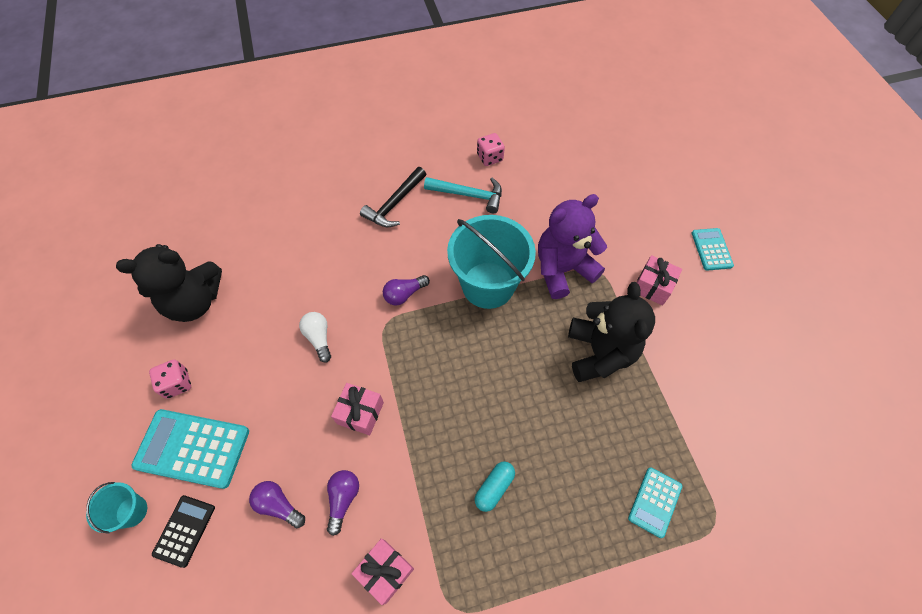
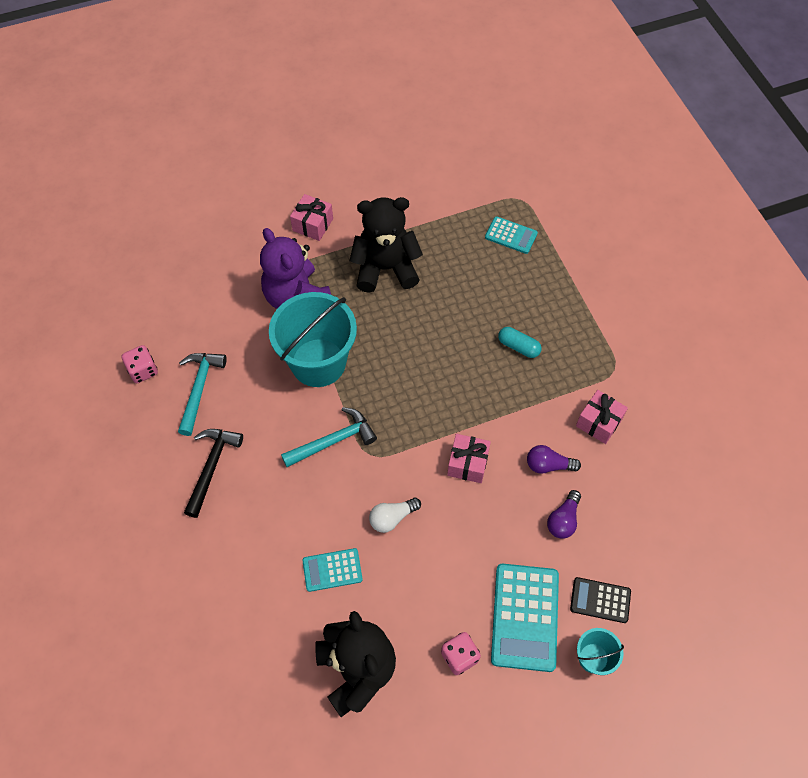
camera: 95 degrees left, 0 degrees up
(394, 204) = (212, 467): black hammer -> black hammer turned 105 degrees counterclockwise
(404, 294) = (334, 440): purple light bulb -> turquoise hammer
(711, 249) = (269, 176): turquoise calculator -> turquoise calculator (332, 570)

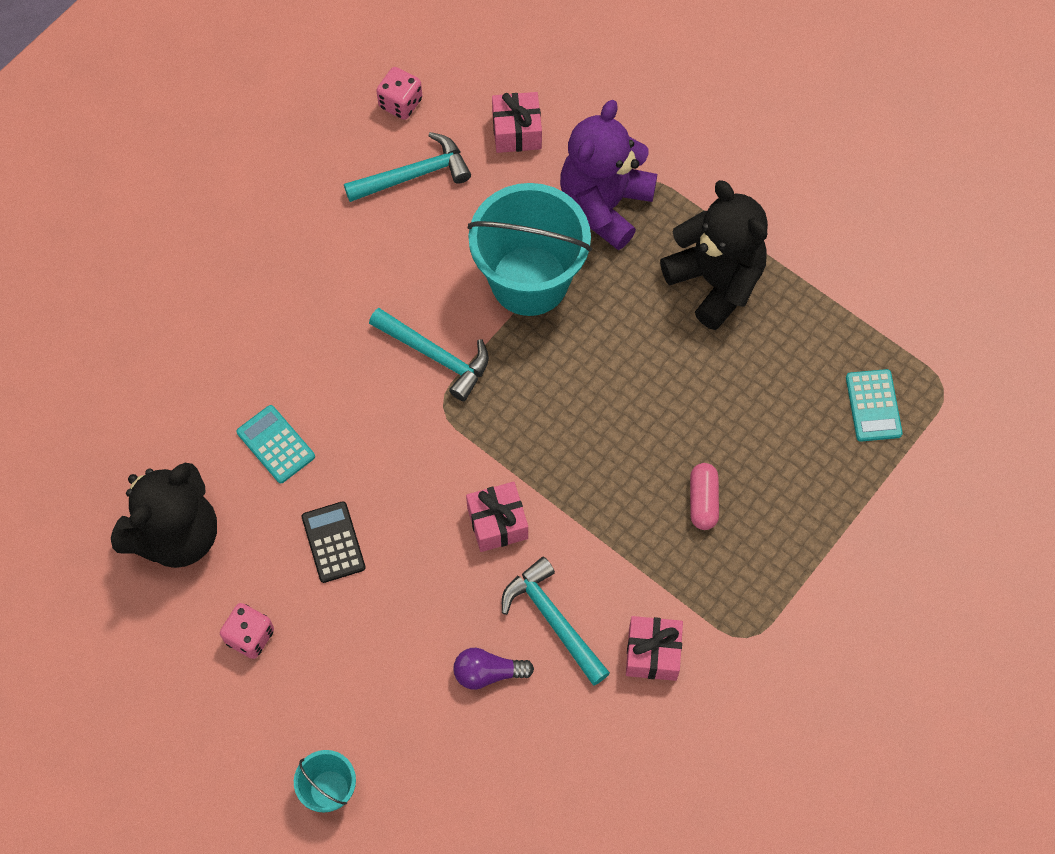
camera: 60 degrees right, 5 degrees up
(212, 467) = (325, 247): black hammer -> none
(312, 224) = (723, 161): pink gift -> pink gift (517, 131)
(392, 518) = (376, 474): white light bulb -> none
(518, 346) = (703, 501): turquoise capsule -> pink capsule
(525, 617) = (337, 686): turquoise calculator -> none
(548, 465) = (553, 619): purple light bulb -> turquoise hammer
(600, 600) = (407, 765): black calculator -> black calculator (333, 542)

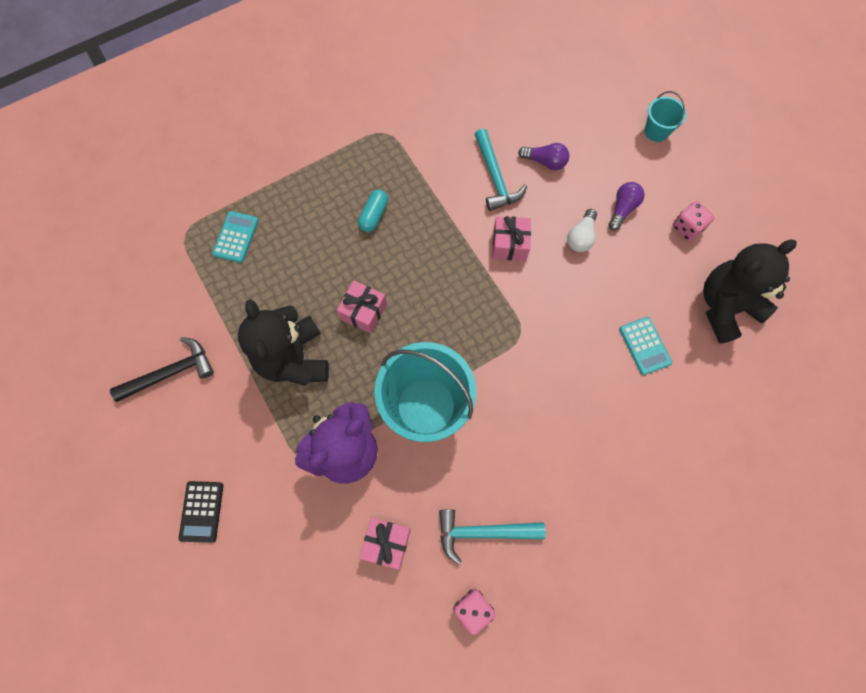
camera: 160 degrees left, 5 degrees up
(333, 542) = (620, 267): black calculator -> black calculator (201, 511)
(351, 634) = (622, 209): none -> purple light bulb
(400, 568) = (581, 237): none -> white light bulb
(436, 356) = (513, 371): turquoise hammer -> none
(652, 653) = (443, 141): pink gift -> pink gift (364, 312)
(703, 501) = (374, 215): pink capsule -> turquoise capsule
(853, 218) = (171, 372): none -> black hammer

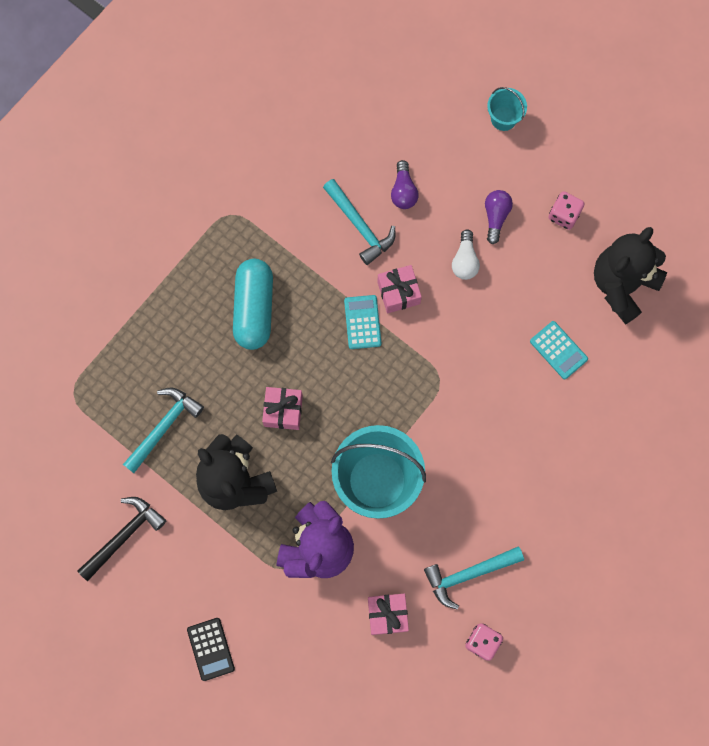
camera: 20 degrees left, 5 degrees up
(236, 237) = (126, 380): turquoise calculator -> turquoise calculator (362, 322)
(251, 288) = (164, 426): none -> turquoise hammer
(374, 215) = (254, 308): turquoise capsule -> turquoise capsule, size x1.88
(545, 162) = (403, 191): purple light bulb -> purple light bulb turned 90 degrees clockwise

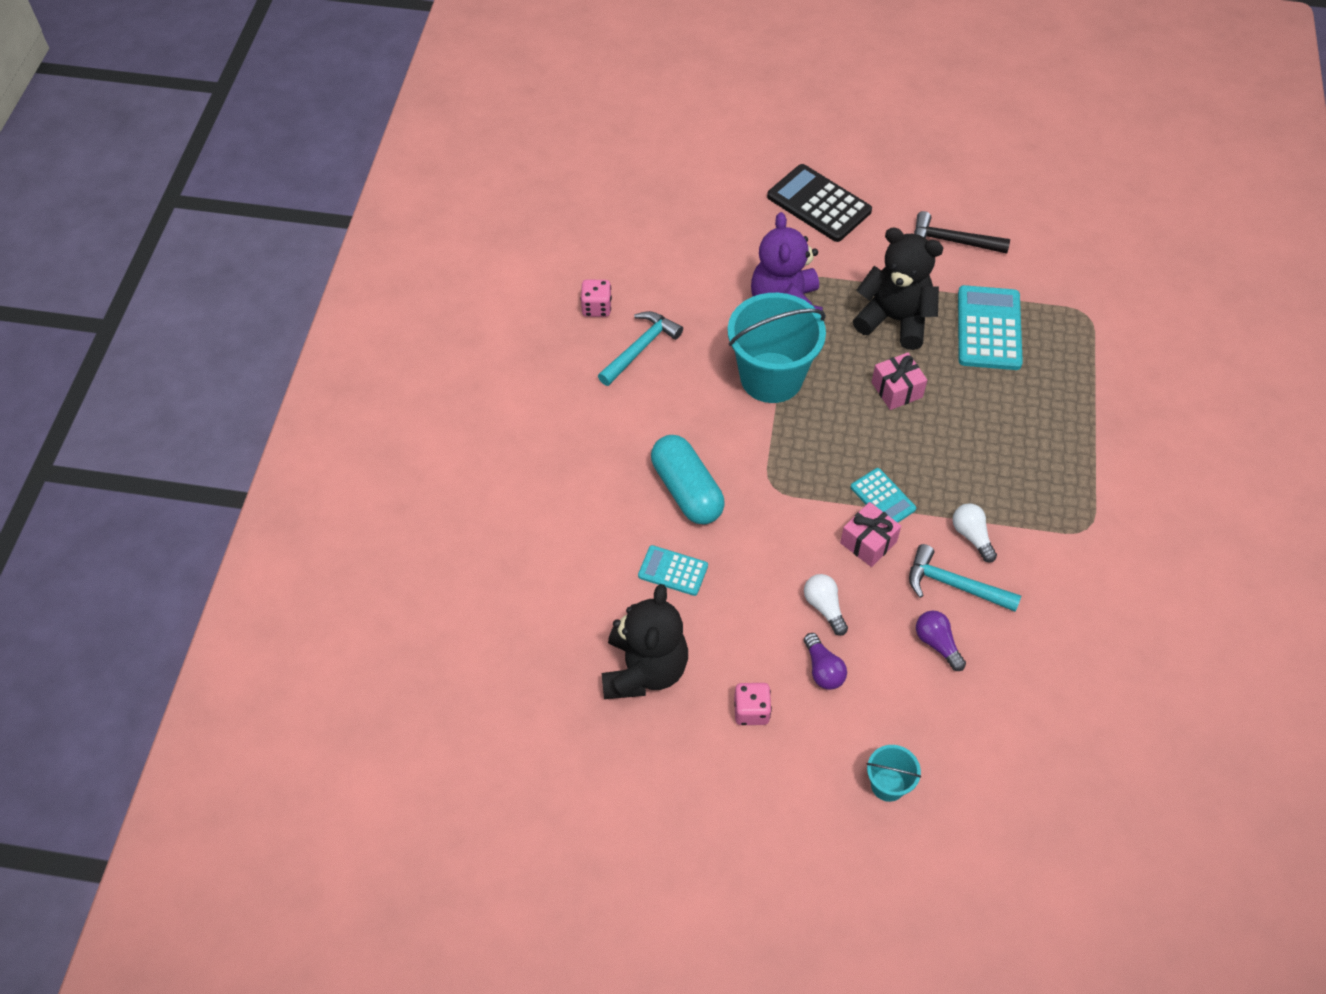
camera: 150 degrees right, 20 degrees down
(124, 535) = (952, 241): black hammer -> black hammer turned 90 degrees clockwise
(164, 426) = (989, 328): turquoise hammer -> turquoise calculator
(210, 649) = (819, 204): black calculator -> black calculator, size x1.76
(254, 308) = (992, 458): turquoise capsule -> turquoise capsule (687, 490)
(319, 255) = (971, 536): none -> white light bulb
(387, 614) = (691, 289): pink gift -> none

